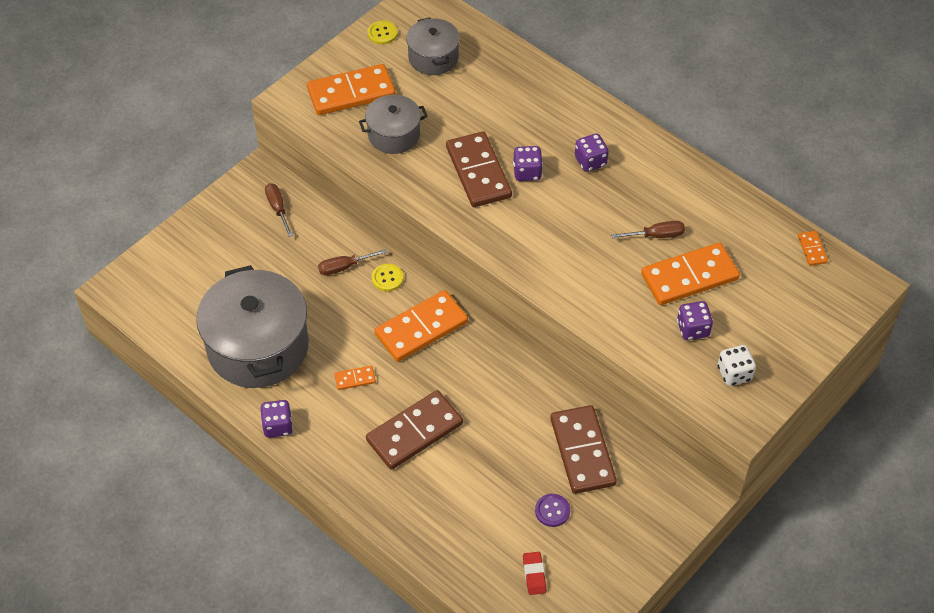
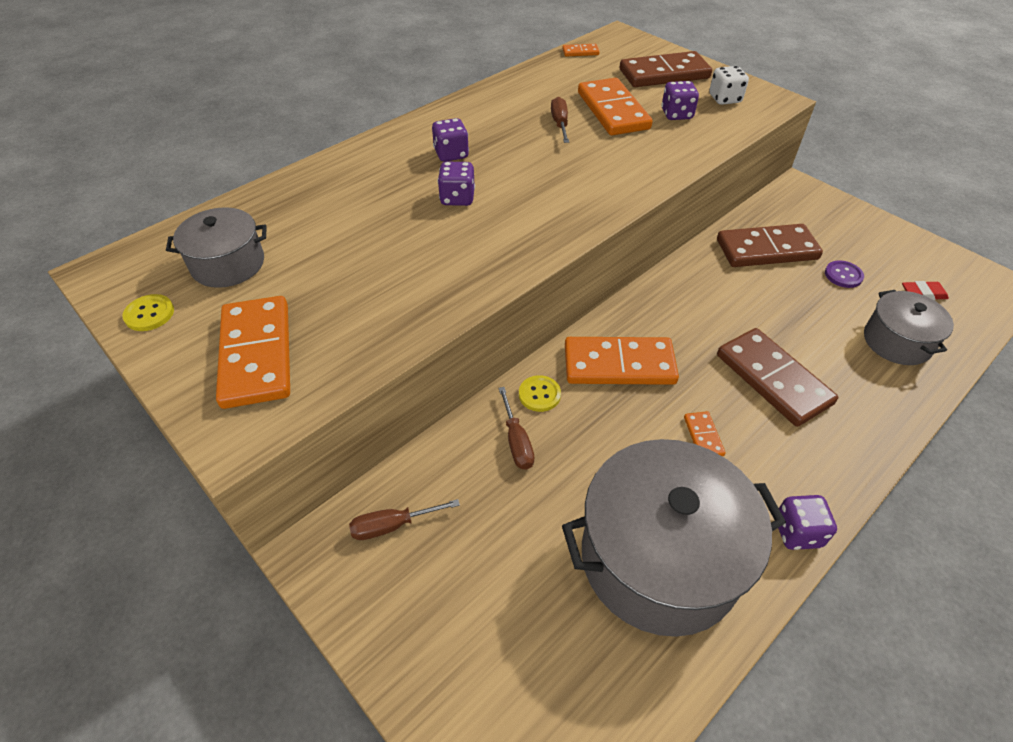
camera: 85 degrees left, 5 degrees down
(394, 135) = (360, 310): grey pot -> grey pot (897, 341)
(421, 328) = (619, 365): orange domino -> orange domino turned 60 degrees counterclockwise
(478, 172) = (448, 236): brown domino -> brown domino (664, 74)

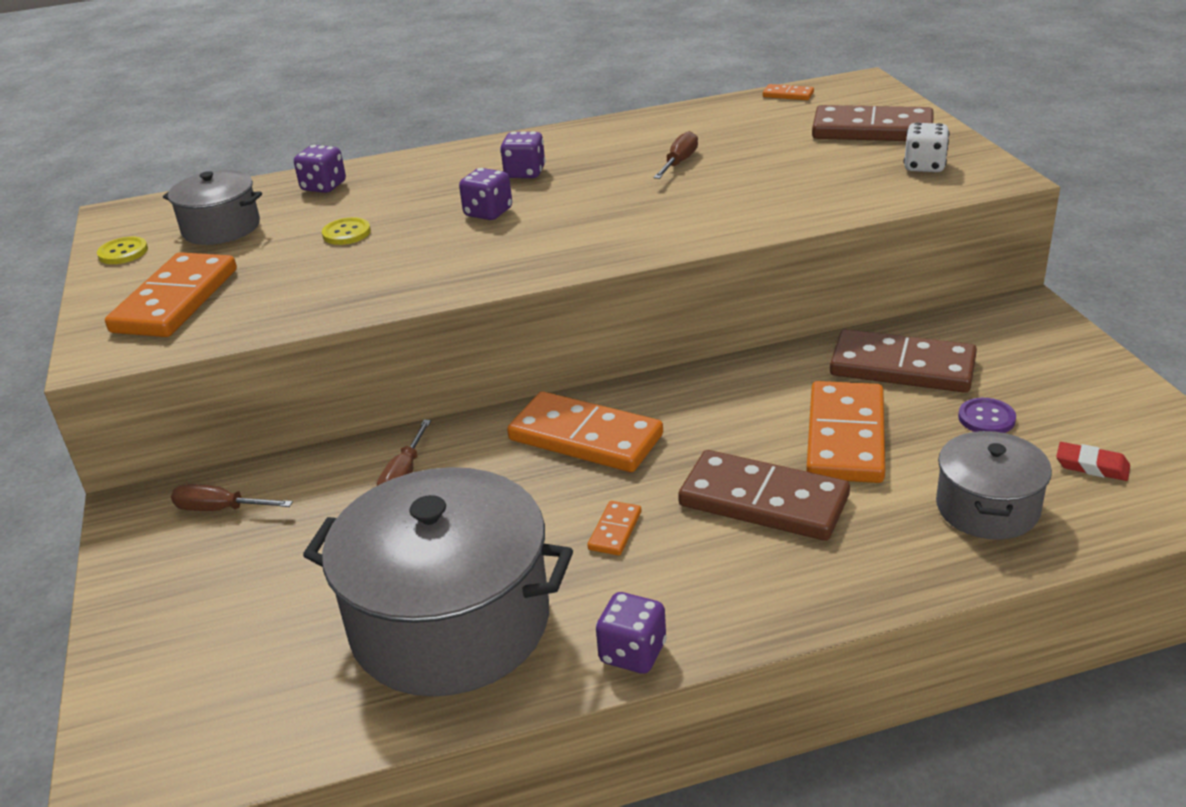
camera: 30 degrees right, 15 degrees down
(539, 394) = (468, 442): yellow button -> yellow button (346, 233)
(612, 111) = (759, 158): orange domino -> orange domino (845, 437)
(676, 114) = (838, 173): purple dice -> purple dice (324, 186)
(773, 379) = (763, 501): brown domino -> brown domino turned 60 degrees counterclockwise

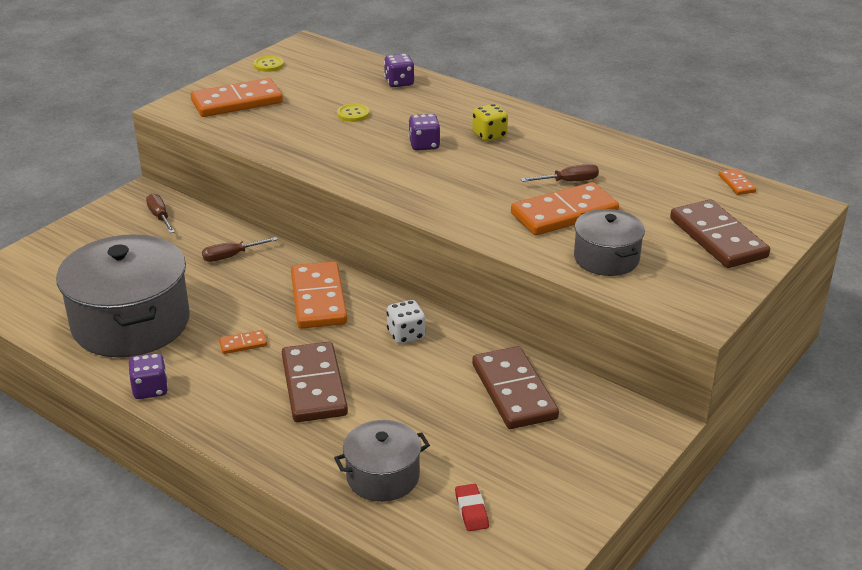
camera: 50 degrees right, 0 degrees up
(221, 228) = (320, 77): grey pot -> grey pot (606, 258)
(525, 173) = (489, 135): purple dice -> yellow dice
(845, 437) = (408, 394): orange domino -> orange domino (564, 213)
(924, 166) = (680, 278): white dice -> white dice (406, 335)
(986, 418) = (486, 447): purple button -> none

